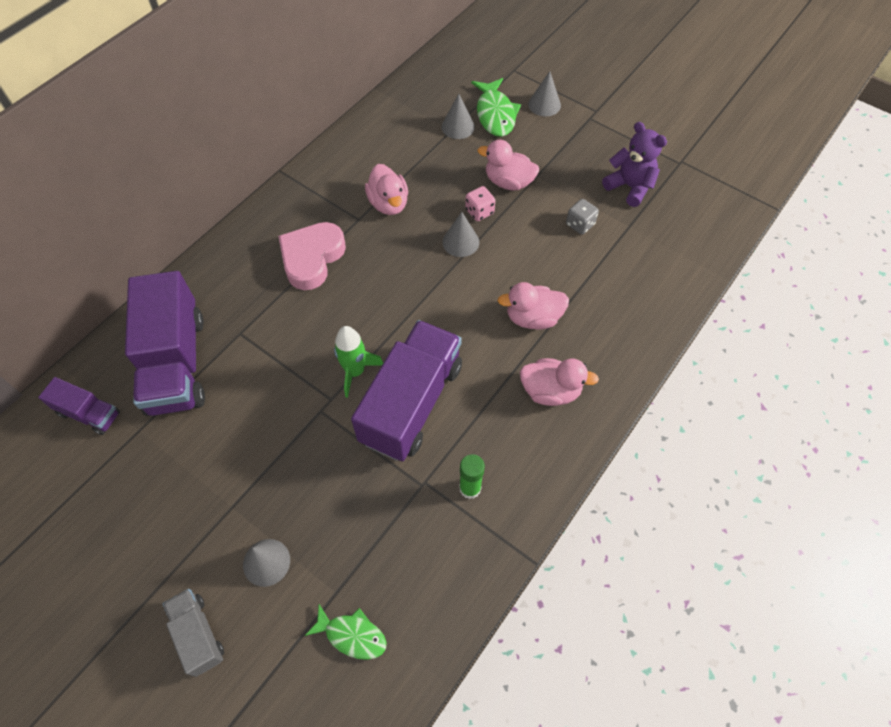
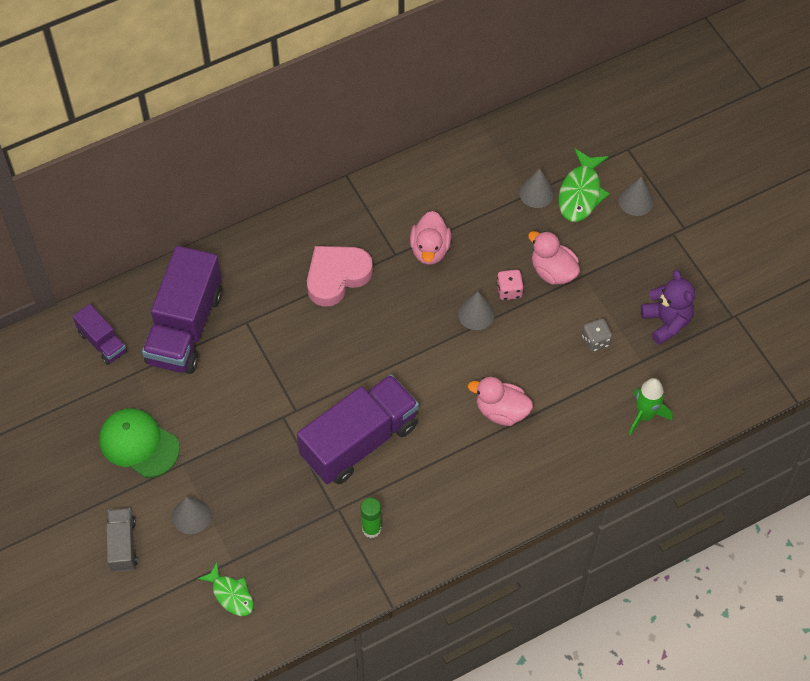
camera: 25 degrees right, 0 degrees up
(172, 506) = (138, 444): none -> green cap
(355, 371) = (326, 395): green rocket -> green rocket (645, 415)
(550, 391) = (480, 480): pink duck -> none

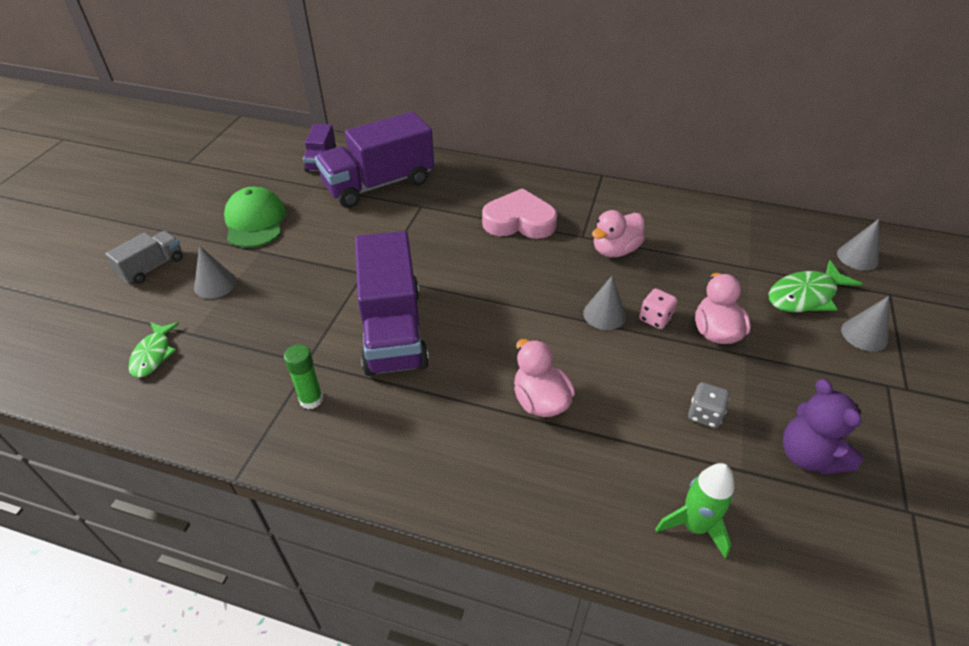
camera: 45 degrees right, 15 degrees down
(359, 441) = (392, 330): purple truck -> purple truck turned 75 degrees clockwise
(536, 193) = (758, 271): grey cone -> grey cone (857, 257)
(666, 322) = (808, 456): purple teddy bear -> purple teddy bear turned 135 degrees clockwise

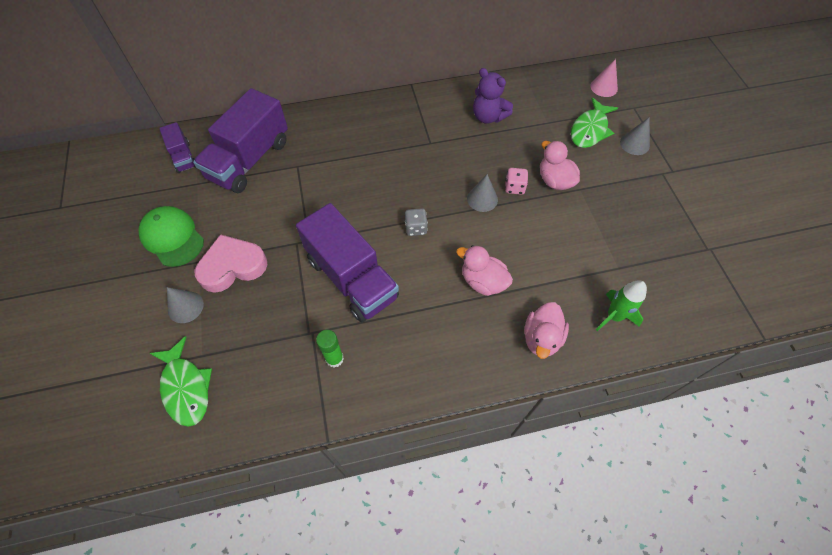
camera: 30 degrees left, 15 degrees up
(152, 267) = (117, 317): grey truck -> none
(153, 355) = (186, 387): green fish -> green fish, size x1.51
(519, 221) = (379, 149): pink heart -> pink heart (232, 266)
(615, 250) = (458, 145): pink duck -> pink duck (541, 338)
(704, 414) = (580, 242): grey dice -> grey dice (416, 228)
(808, 456) = (646, 241): purple teddy bear -> purple teddy bear (488, 117)
(857, 257) = (604, 87): grey cone -> pink cone

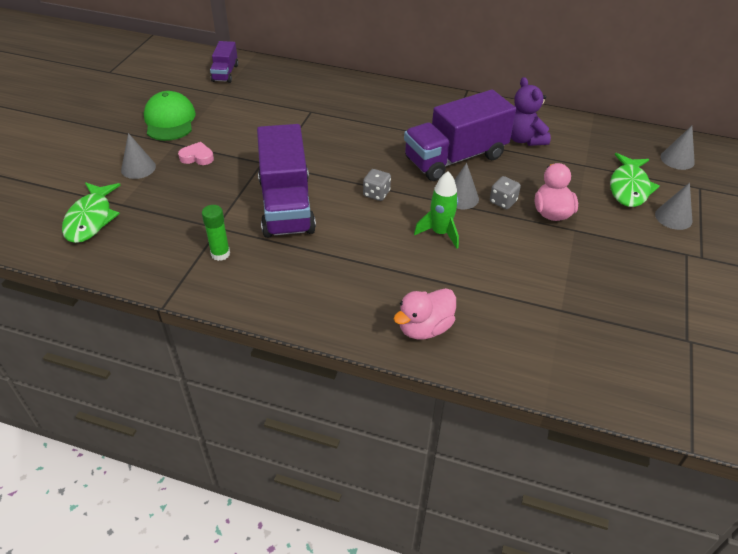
camera: 30 degrees right, 15 degrees down
(232, 266) = (197, 157): pink heart -> pink heart, size x0.52
(249, 160) = (275, 93): purple truck -> purple truck (455, 158)
(483, 281) = (405, 259): pink duck -> none
(514, 187) = (503, 202): pink dice -> grey dice
(590, 130) = (629, 187): green fish -> green fish turned 45 degrees counterclockwise
(604, 87) = (677, 159): pink cone -> grey cone
(614, 316) = (520, 346): green rocket -> green rocket (440, 233)

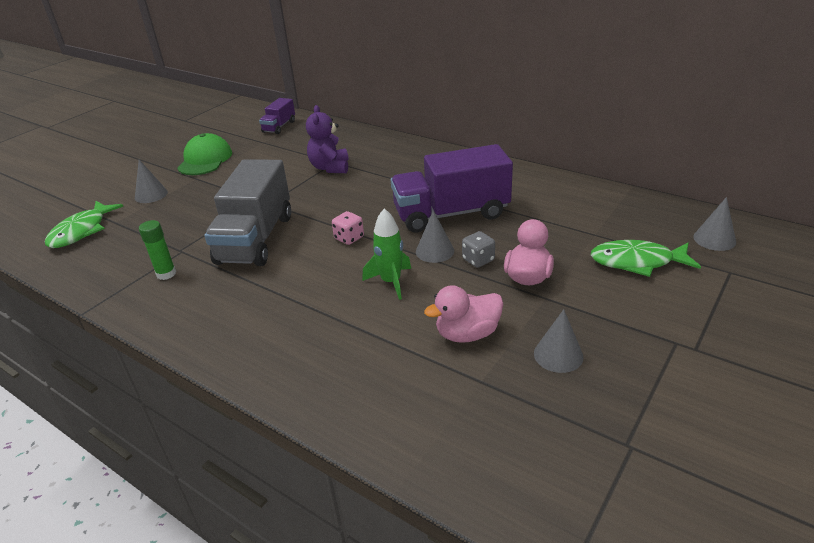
camera: 20 degrees right, 10 degrees down
(197, 157) = (206, 191): pink heart -> none
(286, 205) = (256, 239): purple truck -> grey truck
(376, 194) = (349, 238): grey dice -> pink dice
(424, 328) = (314, 374): pink duck -> pink duck (467, 334)
(524, 139) = (537, 203): purple teddy bear -> purple teddy bear (330, 168)
(629, 187) = (637, 262): green fish -> green fish turned 60 degrees clockwise
(673, 217) = (678, 300): grey cone -> grey cone (558, 355)

